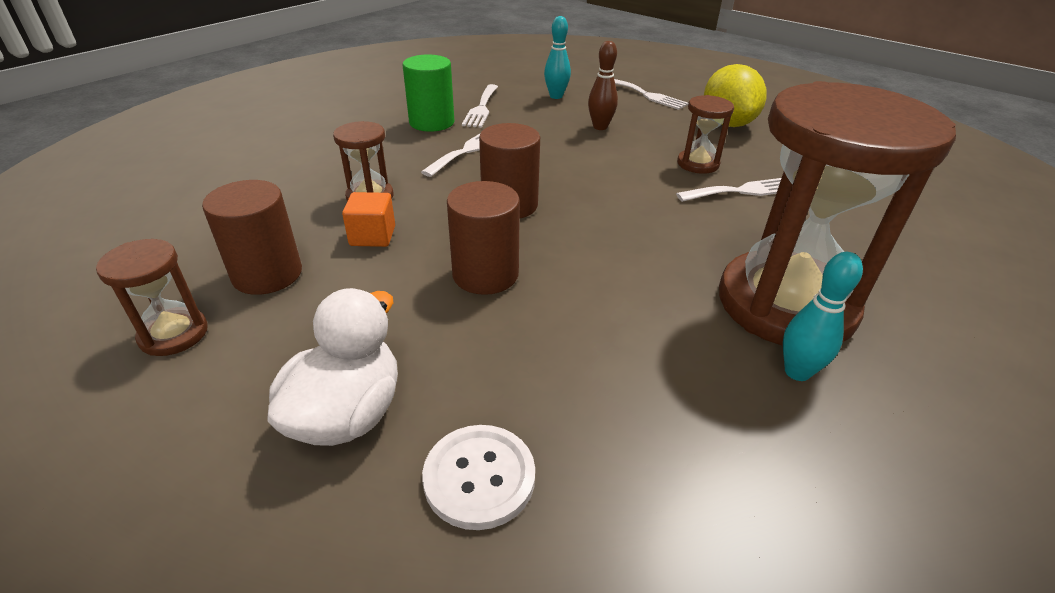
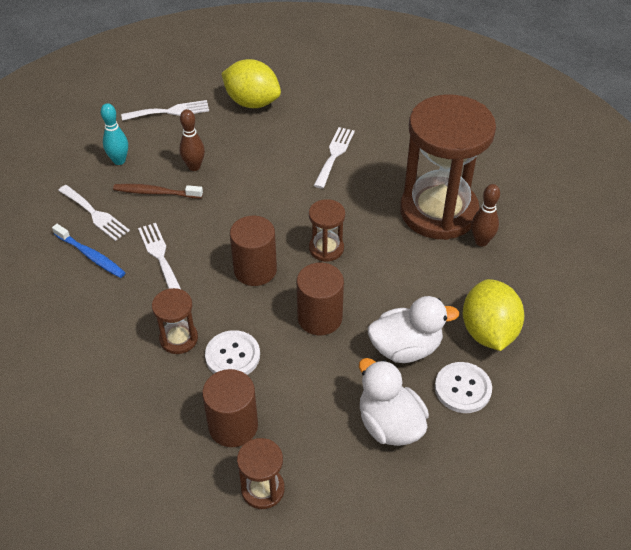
camera: 55 degrees left, 10 degrees up
(372, 236) = (232, 356): orange cube -> white button
(432, 122) = (91, 256): green cylinder -> blue toothbrush
(505, 372) = (405, 348): none -> white duck
(542, 122) = (156, 193): none -> brown toothbrush
(629, 461) = (488, 332): none -> yellow lemon
(697, 164) = (288, 152): brown hourglass -> brown hourglass (326, 248)
(797, 372) = (481, 241): turquoise bowling pin -> brown bowling pin

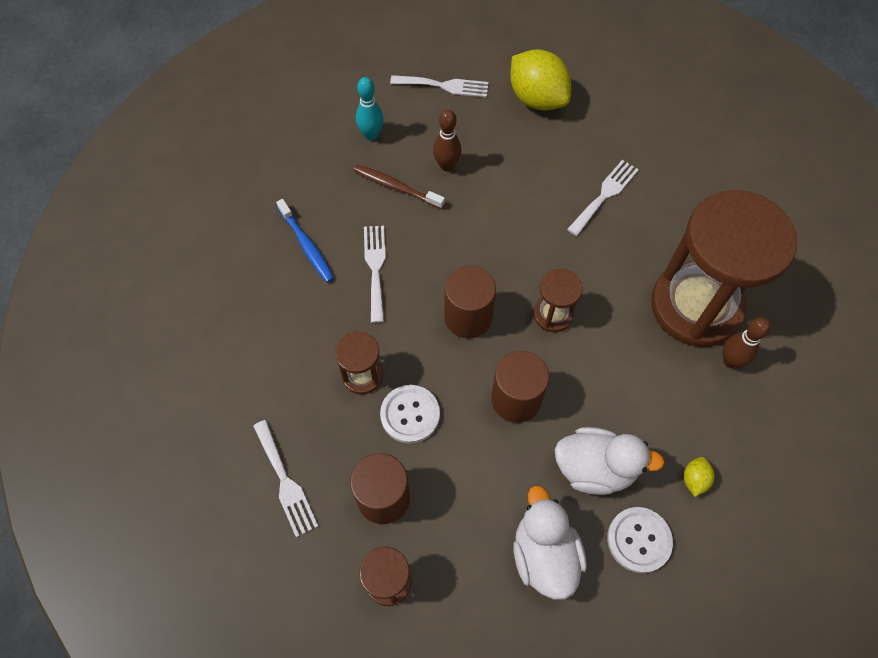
camera: 20 degrees right, 15 degrees up
(95, 214) = (326, 195): white fork -> white fork (285, 482)
(488, 332) = (694, 479): yellow lemon -> yellow lemon, size x0.43

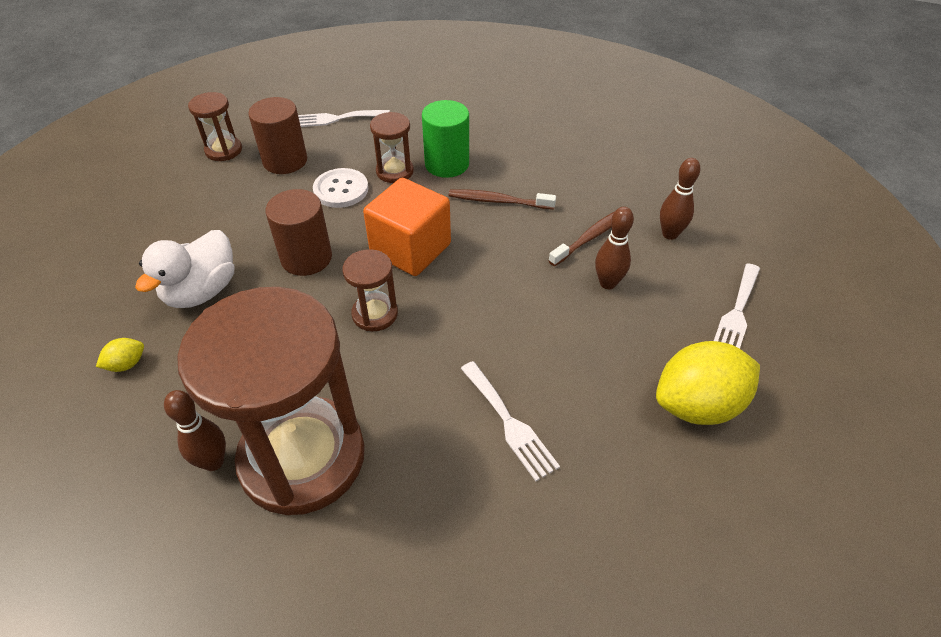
camera: 110 degrees right, 15 degrees down
(307, 245) = (543, 165): blue toothbrush -> none
(333, 331) = (447, 164): none -> green cylinder
(371, 135) = (670, 234): turquoise bowling pin -> brown bowling pin
(375, 268) = (498, 201): white fork -> brown toothbrush
(468, 317) = (410, 249): brown cylinder -> orange cube
(544, 555) = (164, 235): white duck -> none
(639, 540) = (118, 299): white button -> none
(694, 479) = (127, 364): yellow lemon -> yellow lemon turned 75 degrees counterclockwise

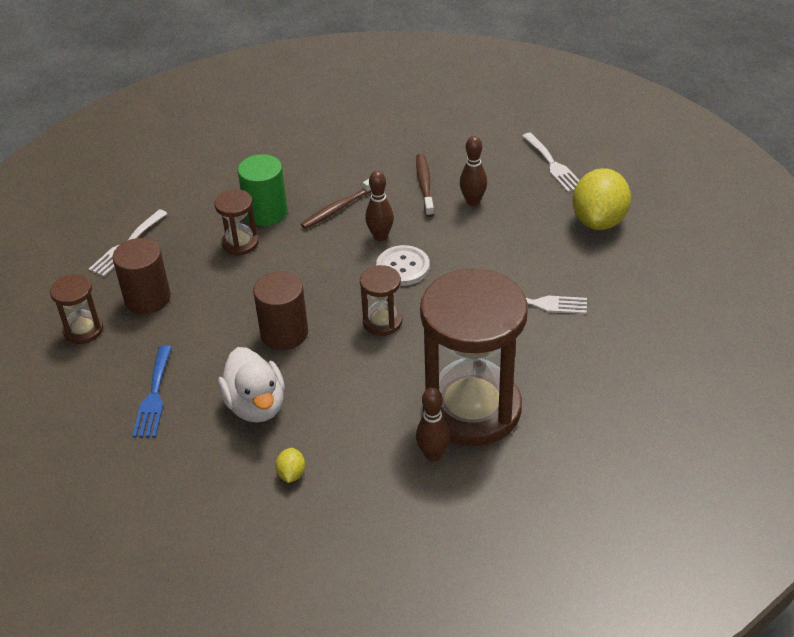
camera: 50 degrees left, 5 degrees down
(174, 226) = (154, 396): none -> blue fork
(341, 189) = (226, 282): white button -> white button (403, 267)
(410, 249) = (337, 275): orange cube -> none
(670, 234) = (461, 150): brown bowling pin -> brown bowling pin (380, 236)

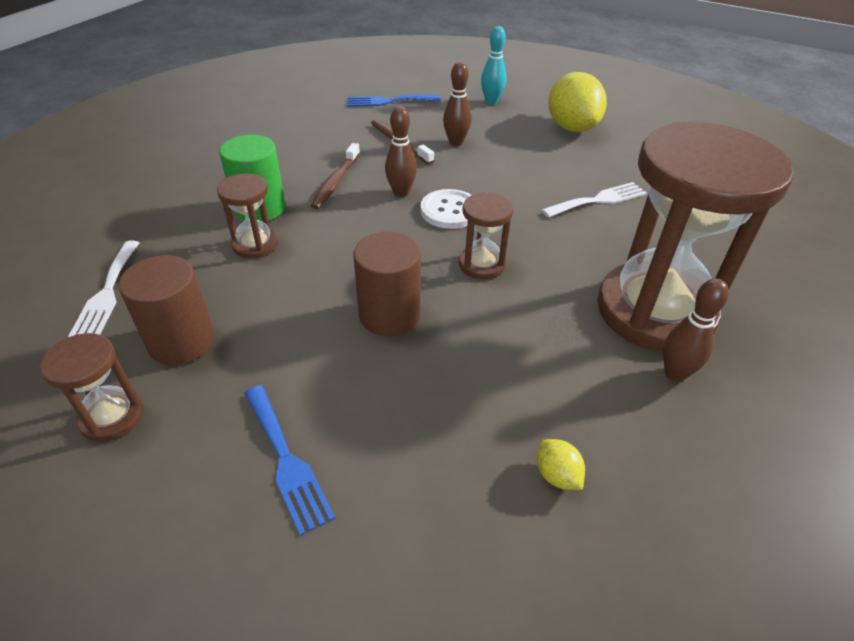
camera: 35 degrees left, 0 degrees up
(256, 405) = (433, 410): white duck -> none
(456, 134) = (388, 101): none -> blue fork
(553, 165) = (491, 101): white fork -> turquoise bowling pin

